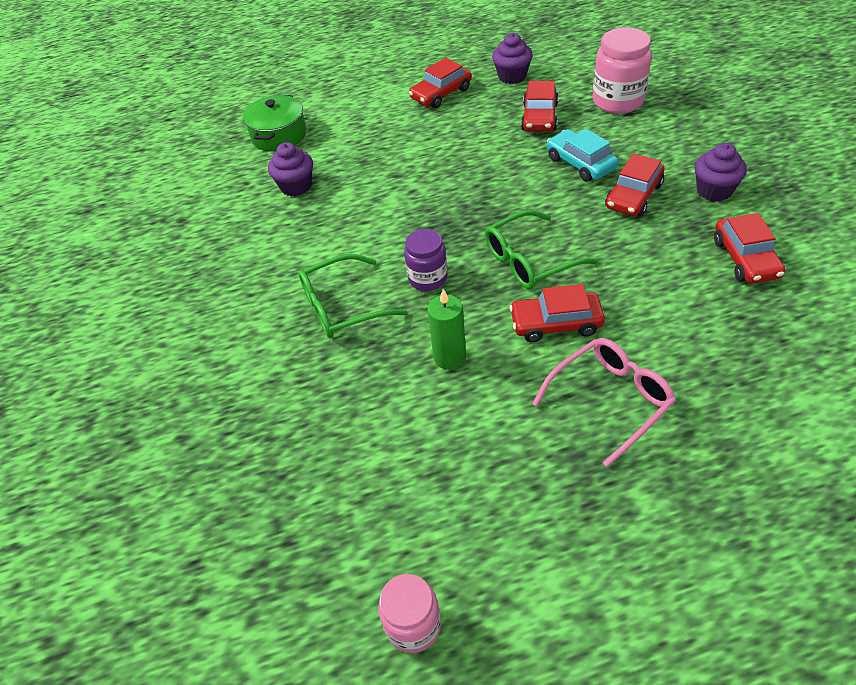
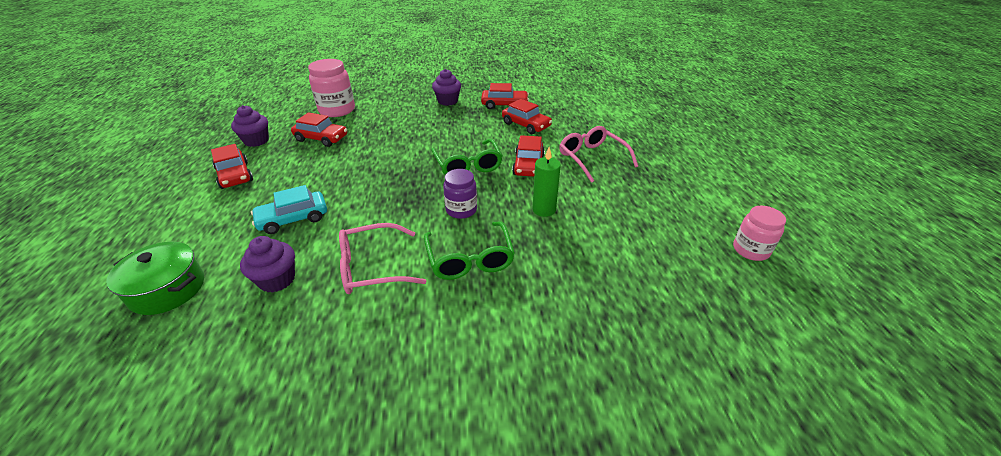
camera: 85 degrees left, 10 degrees down
(319, 238) = (372, 267): none -> pink glasses
(580, 163) = (387, 133): turquoise car -> turquoise car (293, 219)
(633, 196) = (434, 122): red car -> red car (526, 125)

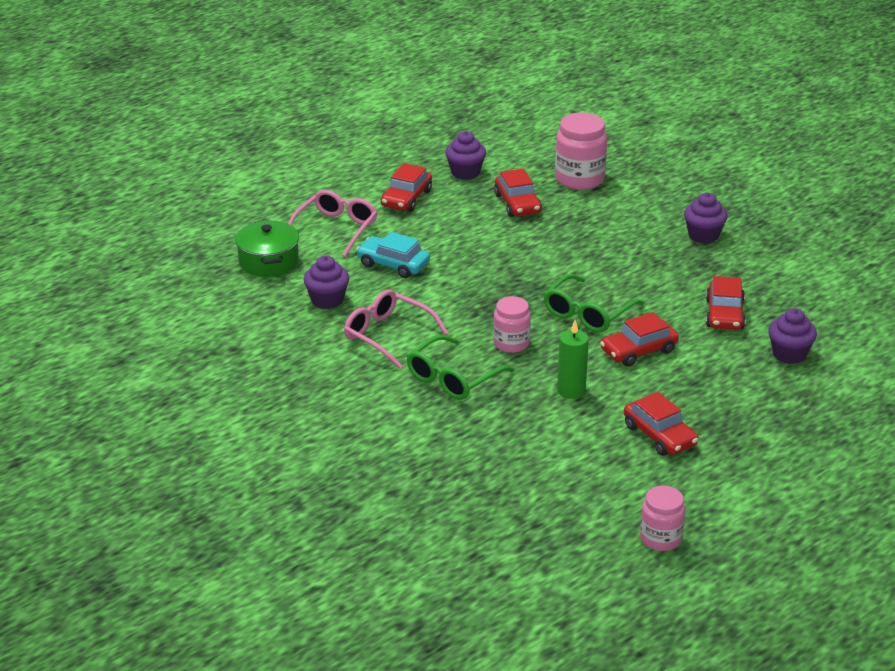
camera: 55 degrees right, 5 degrees down
(461, 210) = (511, 343): purple jar -> pink jar
(504, 105) = (754, 278): red car -> red car (659, 435)
(584, 123) = (789, 354): none -> purple cupcake
(592, 158) = (710, 388): pink glasses -> pink glasses (335, 229)

